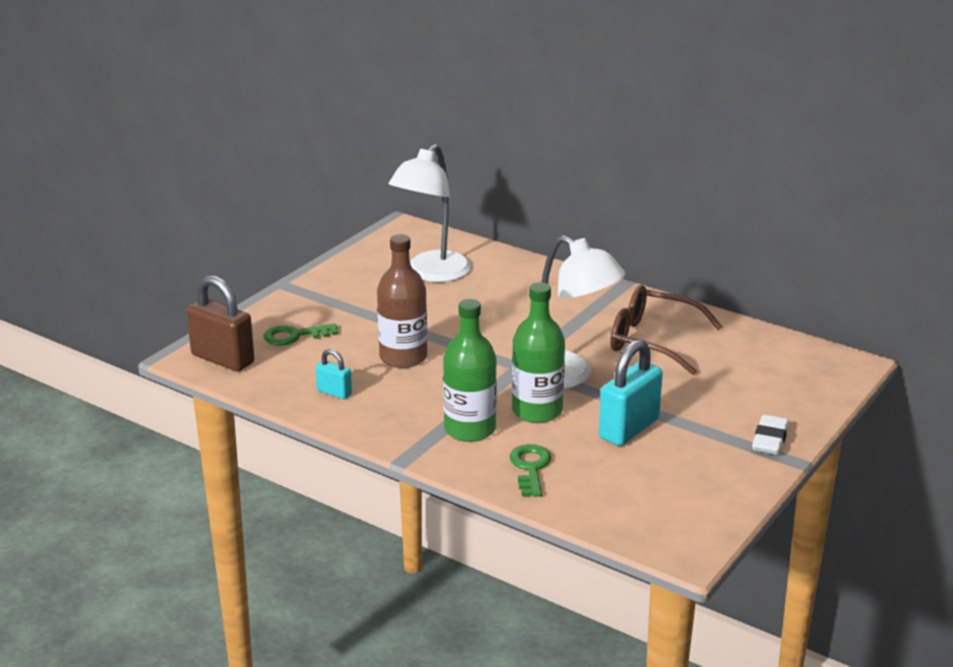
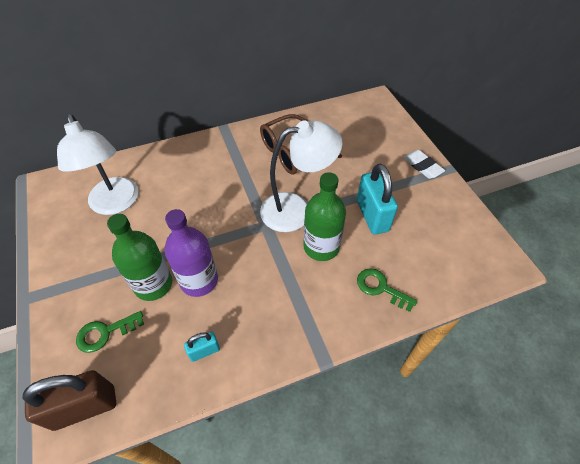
camera: 55 degrees left, 25 degrees up
(294, 336) = (105, 333): green key -> green key turned 45 degrees clockwise
(403, 357) = (199, 280): brown bottle -> purple bottle
(469, 429) = (315, 294): green bottle -> green bottle (153, 284)

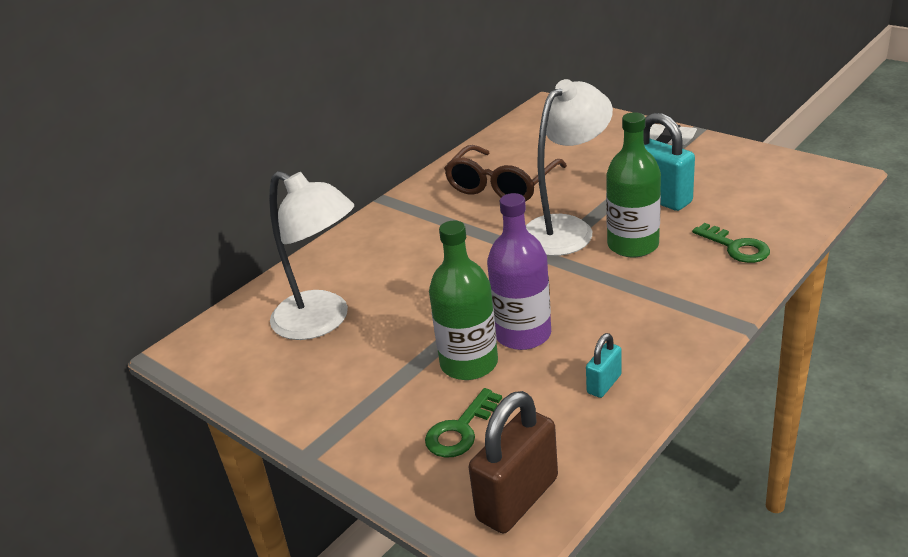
camera: 25 degrees left, 20 degrees down
(381, 288) = (736, 247): green key -> green key turned 135 degrees counterclockwise

